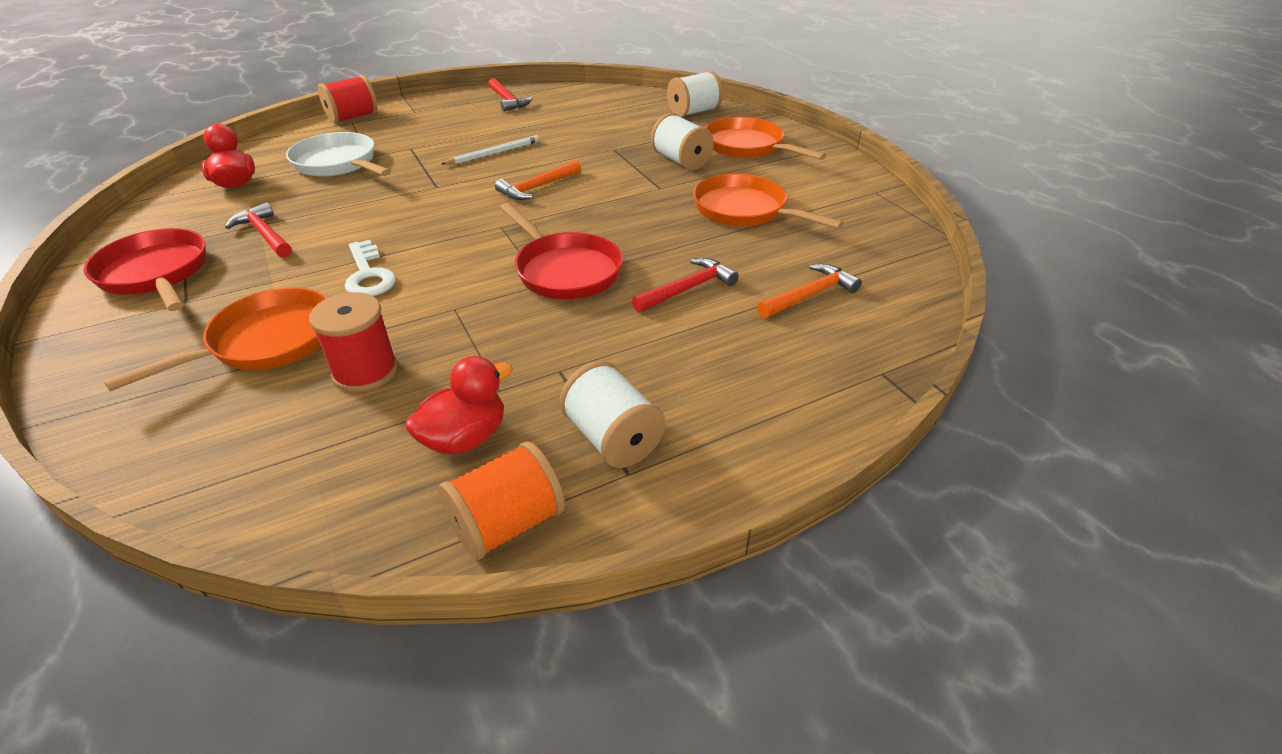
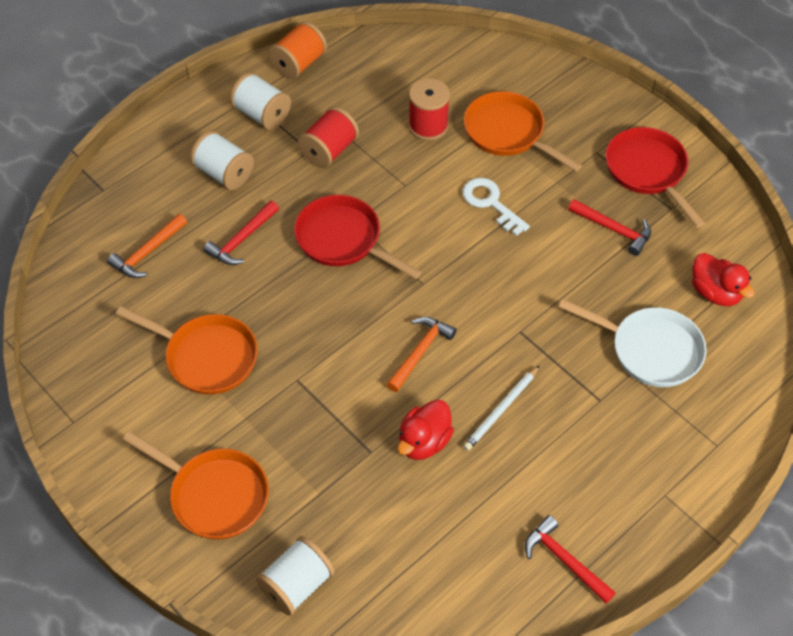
camera: 165 degrees right, 15 degrees up
(156, 273) = (648, 171): red pan -> red pan turned 150 degrees counterclockwise
(267, 342) = (508, 133): orange pan -> orange pan turned 105 degrees clockwise
(353, 117) = (727, 459): red spool -> red spool (329, 150)
(465, 438) = (343, 99): red duck -> red duck (424, 442)
(681, 161) = (286, 440): white spool -> white spool (224, 173)

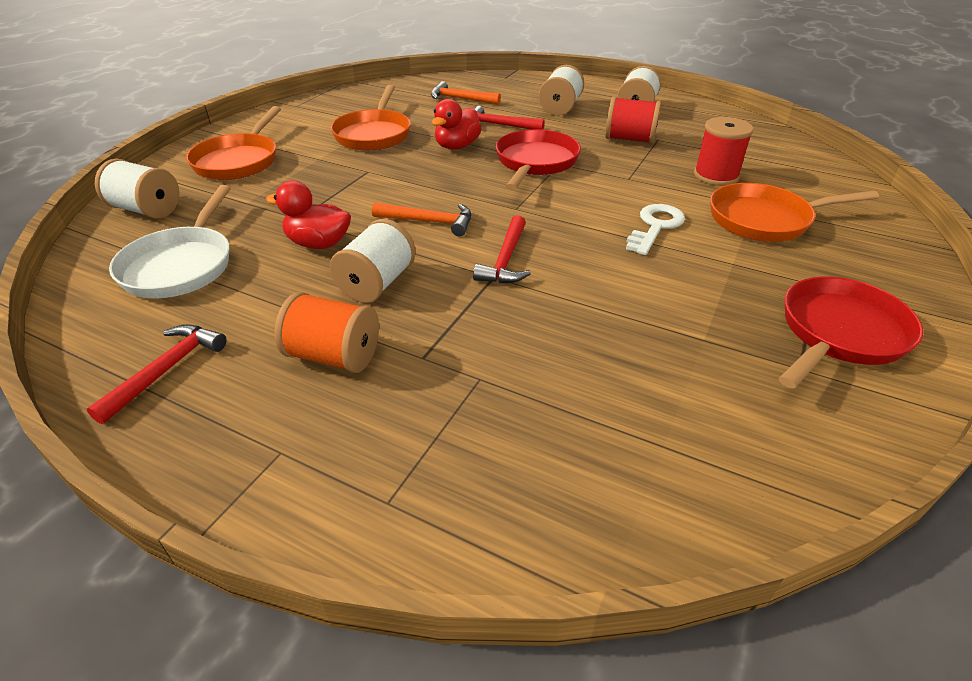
camera: 70 degrees right, 15 degrees down
(299, 64) = (708, 112): orange spool -> orange spool (333, 356)
(501, 410) = (377, 283): white pencil -> white spool
(508, 133) = (765, 220): orange pan -> orange pan turned 120 degrees counterclockwise
(613, 229) = (707, 320): red hammer -> red hammer (506, 260)
(650, 350) = (530, 390): white pan -> white pan (181, 265)
(715, 292) = (687, 446): red duck -> red duck (457, 146)

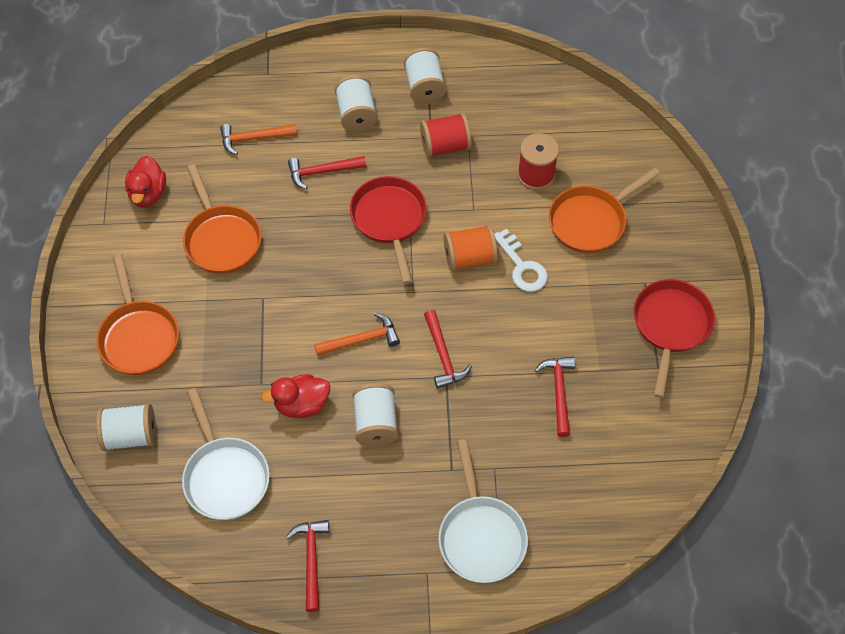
camera: 30 degrees left, 20 degrees up
(333, 356) = (400, 497): orange spool -> orange spool (469, 258)
(394, 444) = (480, 536): none -> white pan
(457, 146) = (309, 225): red duck -> red duck (148, 194)
(629, 339) = (558, 392): none -> red hammer
(655, 227) = (522, 266): white key -> white key turned 150 degrees clockwise

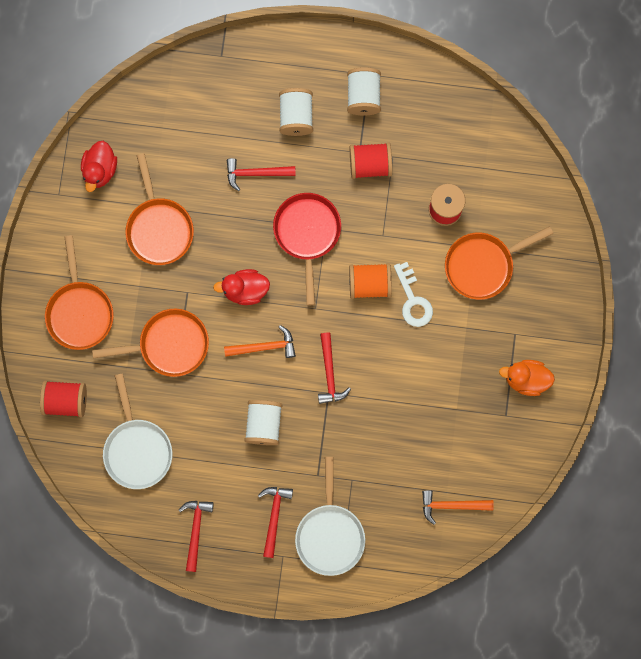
camera: 10 degrees right, 20 degrees up
(131, 435) = (66, 400): white spool -> red spool
(249, 355) = (169, 345): none -> orange pan
(254, 139) = (199, 127): orange hammer -> orange hammer (452, 505)
(301, 404) = (206, 397): red duck -> red duck (245, 290)
(558, 392) = (418, 423): red hammer -> red hammer (274, 516)
(670, 326) = (526, 379): red pan -> orange duck

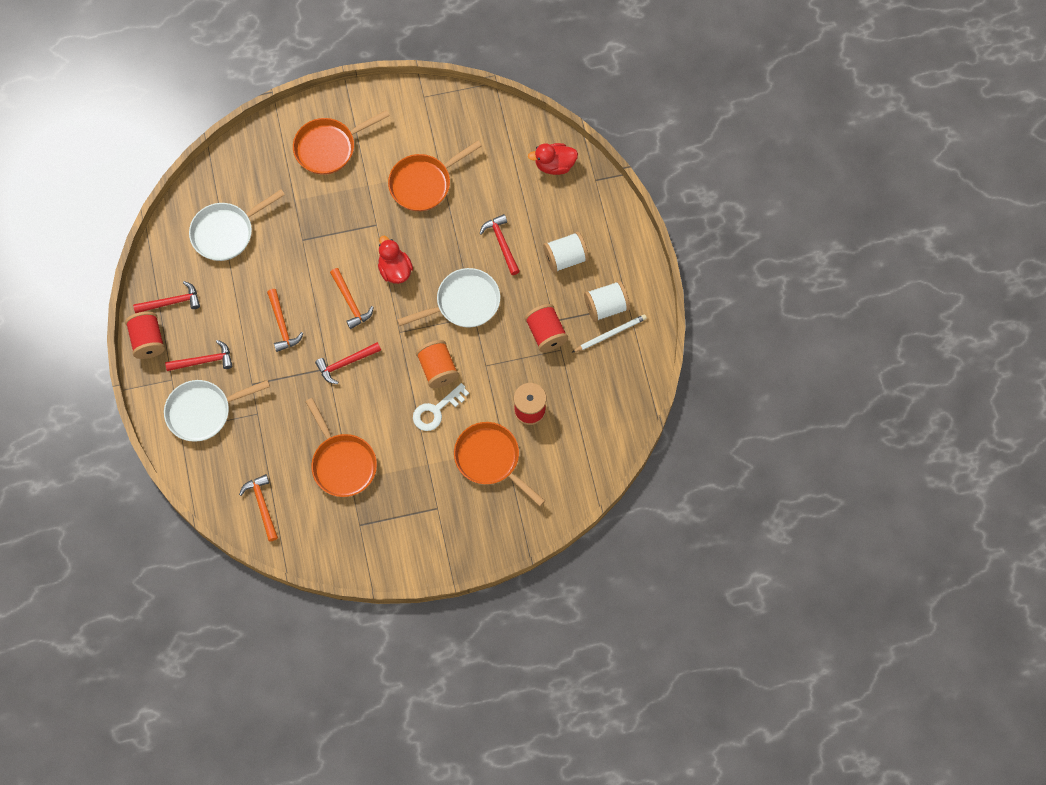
camera: 70 degrees right, 10 degrees down
(66, 400) = (249, 163): red spool -> red spool (148, 340)
(100, 170) = (457, 121): red duck -> red duck (554, 165)
(169, 345) = (325, 226): orange pan -> orange pan (342, 463)
(264, 424) = (282, 325): white spool -> orange hammer
(307, 234) = (463, 303): red pan -> white pan
(394, 103) = (610, 334): none -> white pencil
(526, 379) = (399, 531): orange duck -> none

